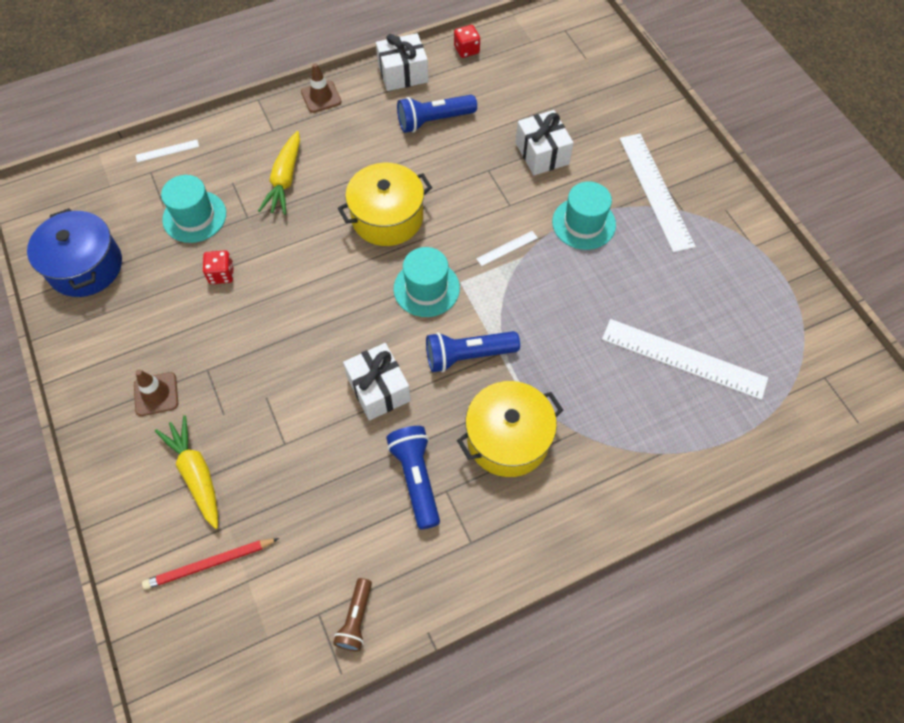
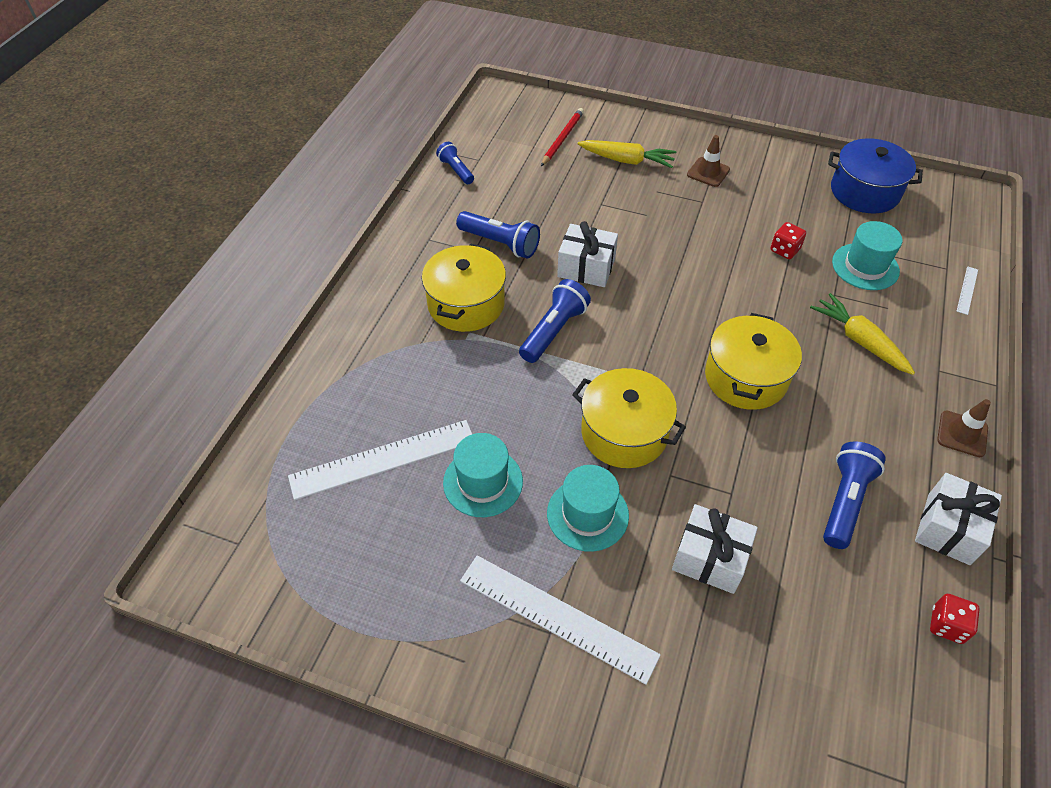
camera: 135 degrees right, 10 degrees down
(356, 619) = (456, 170): brown flashlight -> blue flashlight
(426, 288) = (642, 351): turquoise hat -> turquoise hat (483, 482)
(507, 248) = (624, 433): white ruler -> yellow pot

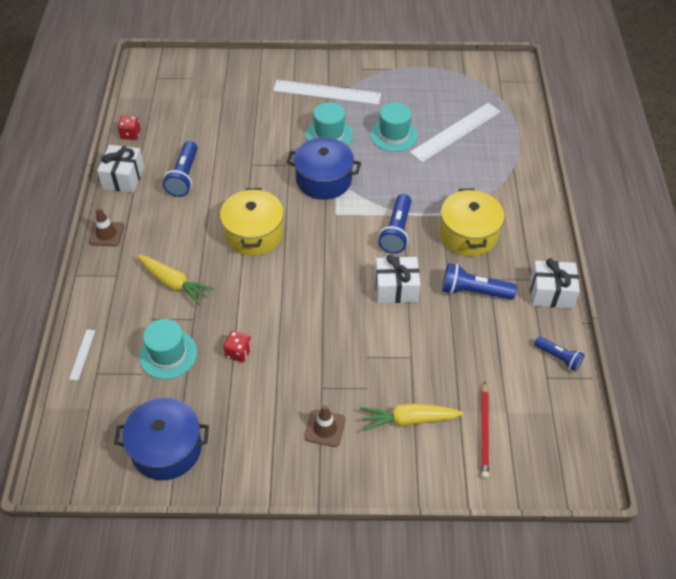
camera: 160 degrees right, 0 degrees up
(624, 433) = (323, 180): yellow pot -> blue pot
(710, 558) = (257, 132): white gift -> white gift (551, 293)

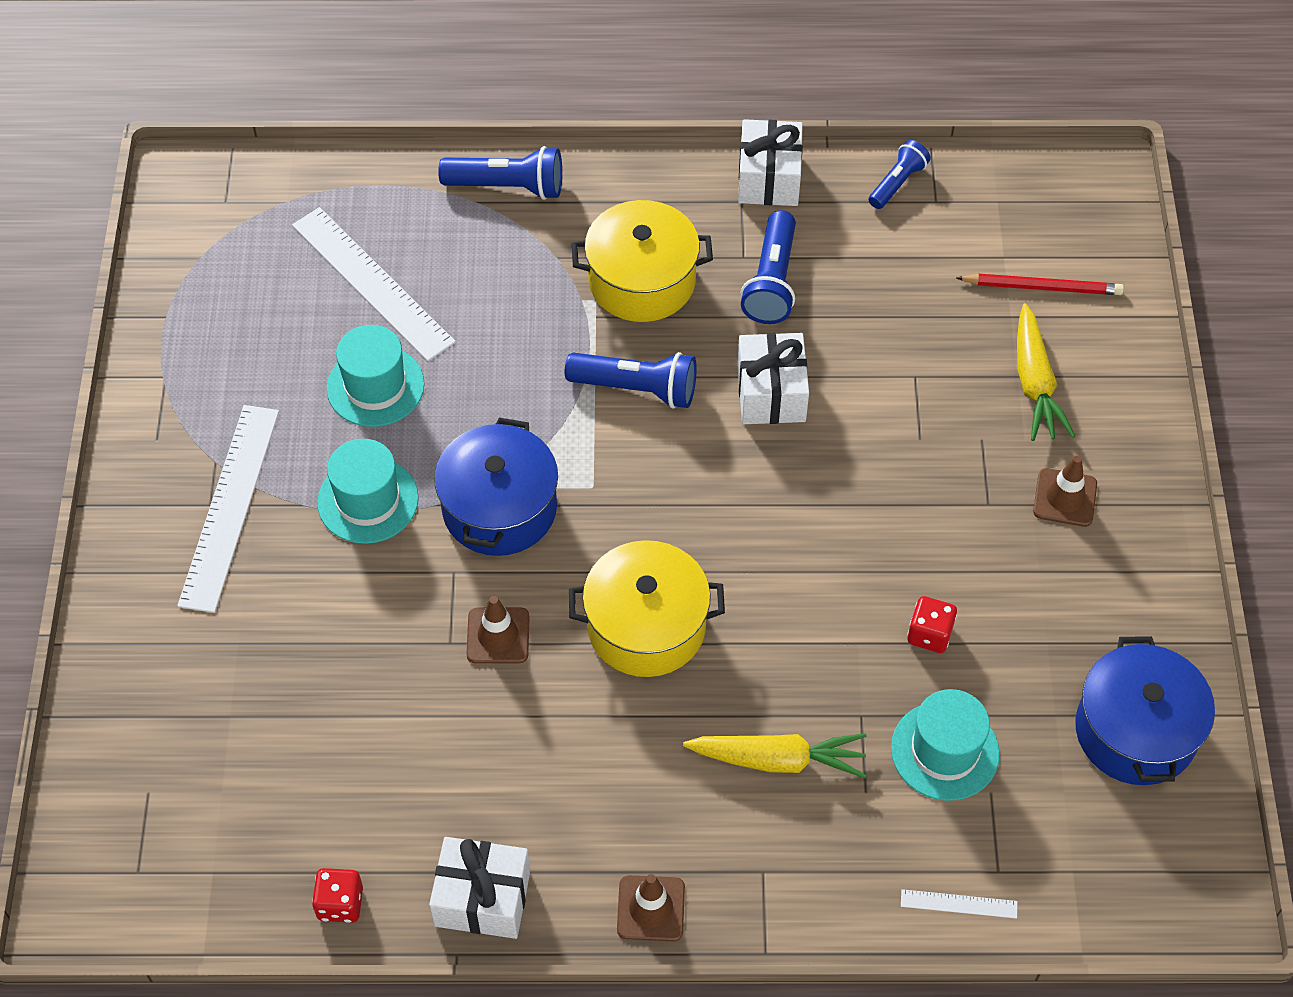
camera: 90 degrees left, 5 degrees up
(174, 283) = (778, 760): yellow carrot -> yellow carrot turned 60 degrees clockwise
(184, 177) = (483, 772): blue flashlight -> blue flashlight (508, 187)
(253, 180) = (498, 636): none -> brown traffic cone

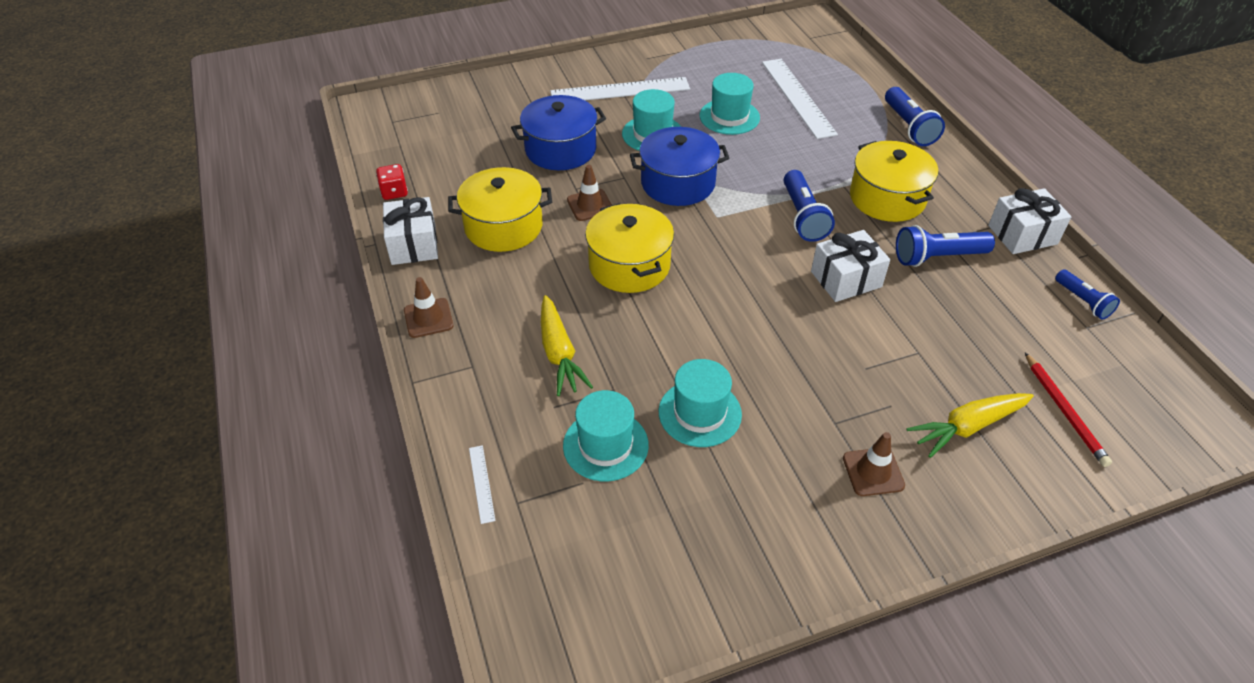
camera: 70 degrees right, 10 degrees down
(372, 283) = (798, 97): white ruler -> white ruler turned 45 degrees counterclockwise
(495, 764) = (503, 226): none -> yellow pot
(897, 183) = (1083, 301): blue flashlight -> blue flashlight turned 45 degrees clockwise
(929, 634) = (700, 413): red dice -> turquoise hat
(1135, 731) = (679, 572): blue pot -> blue pot (560, 149)

